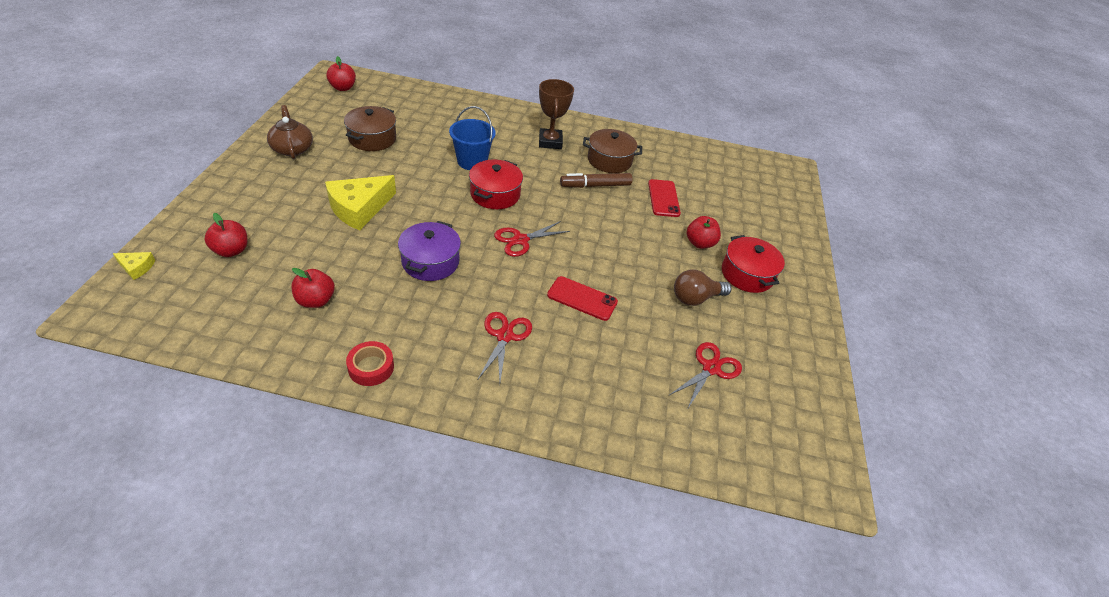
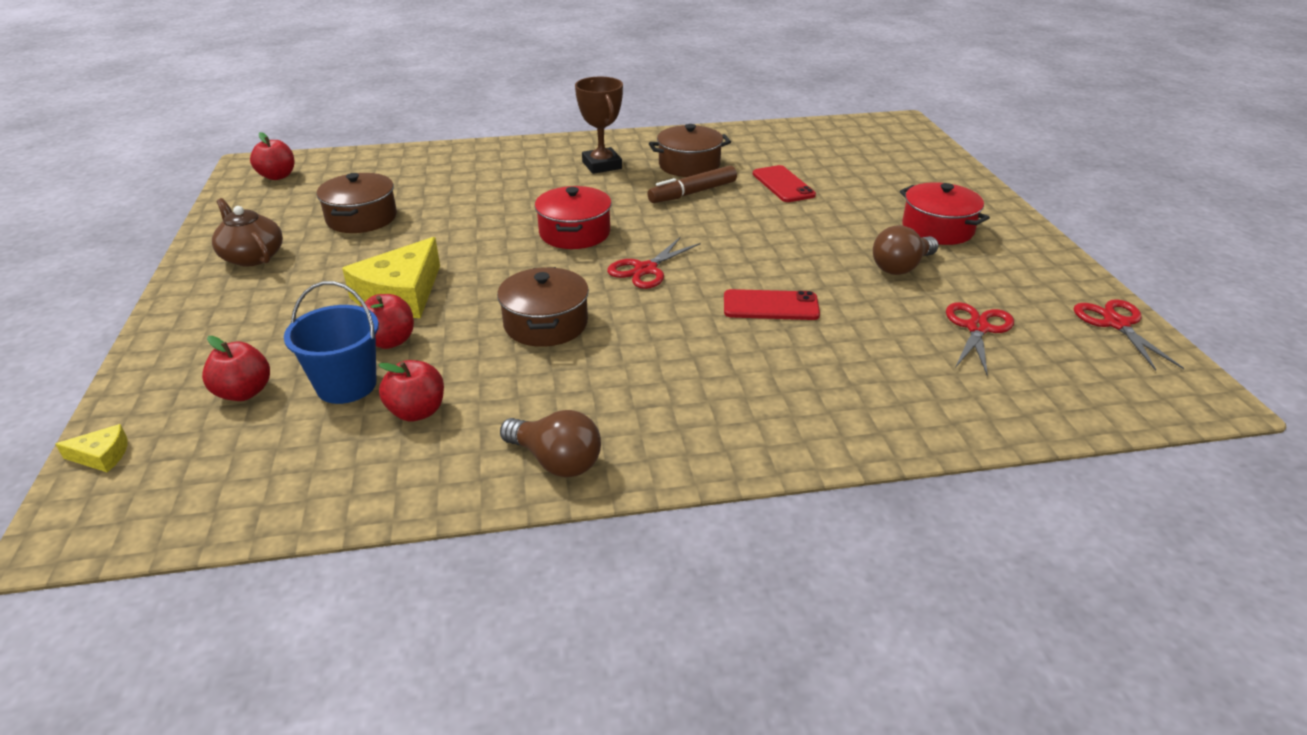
camera: 15 degrees left, 10 degrees down
(371, 367) = (556, 461): red tape -> brown light bulb
(430, 262) = (546, 324): purple pot -> brown pot
(472, 161) = (517, 208): blue bucket -> blue bucket (346, 385)
(504, 336) = (707, 372): red scissors -> red scissors (1116, 324)
(699, 243) = (860, 215): red apple -> red apple (390, 341)

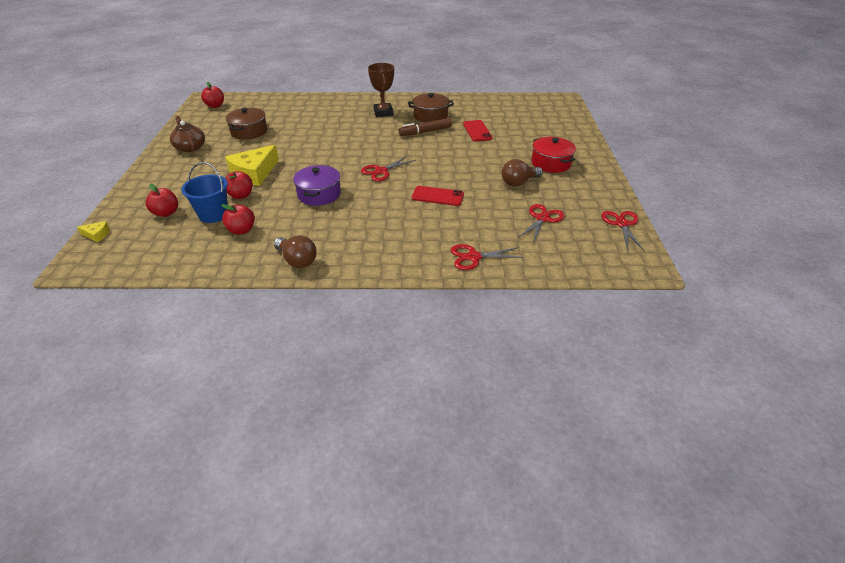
camera: 10 degrees right, 5 degrees up
(546, 324) = (319, 194): brown pot -> purple pot
(574, 233) = (353, 149): red pot -> none
(893, 414) = (473, 257): none -> red scissors

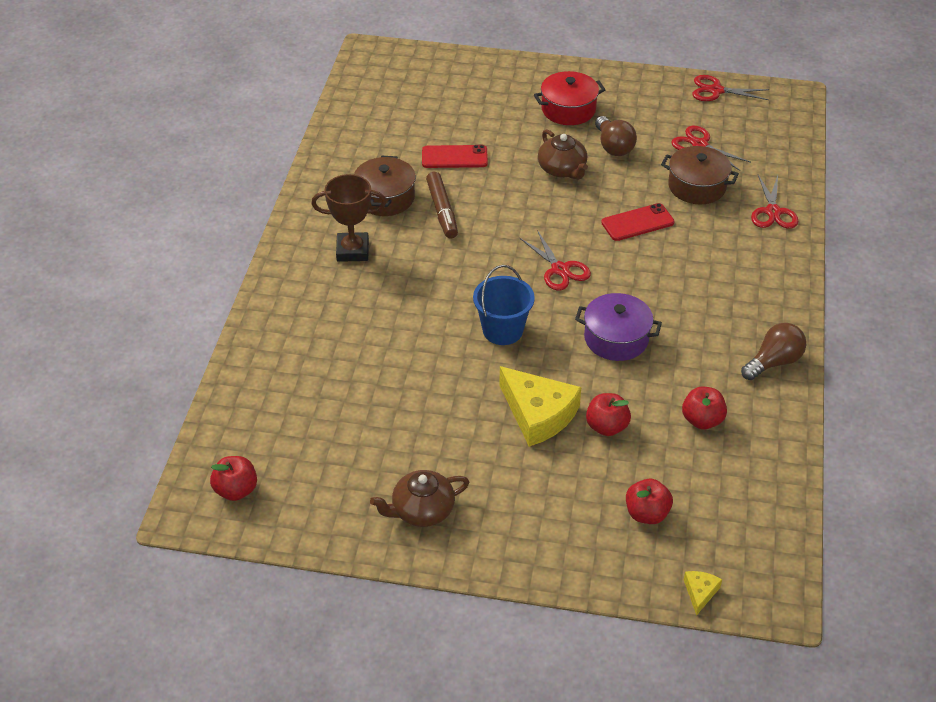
camera: 80 degrees left, 5 degrees up
(213, 214) = (657, 455): blue bucket -> blue bucket (502, 330)
(249, 132) = (379, 429): brown pot -> brown pot (697, 186)
(437, 196) = (637, 222): red phone -> red phone turned 45 degrees clockwise
(483, 165) = (562, 169): none -> brown teapot

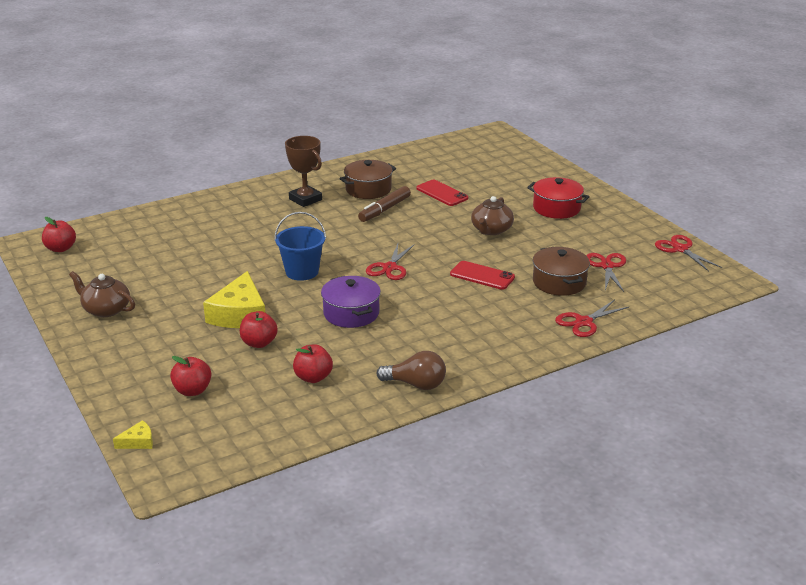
camera: 50 degrees right, 15 degrees down
(613, 146) = (546, 237): brown light bulb -> none

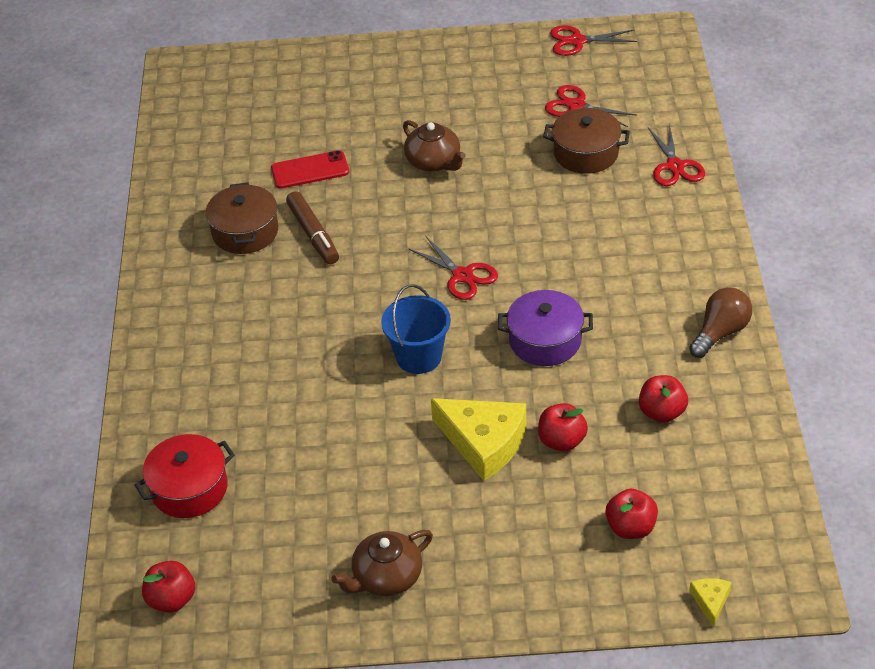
camera: 60 degrees left, 15 degrees up
(305, 199) = (225, 299): brown trophy -> none
(482, 276) = (532, 206): red phone -> none
(556, 208) = (421, 92): red pot -> red pot (189, 488)

